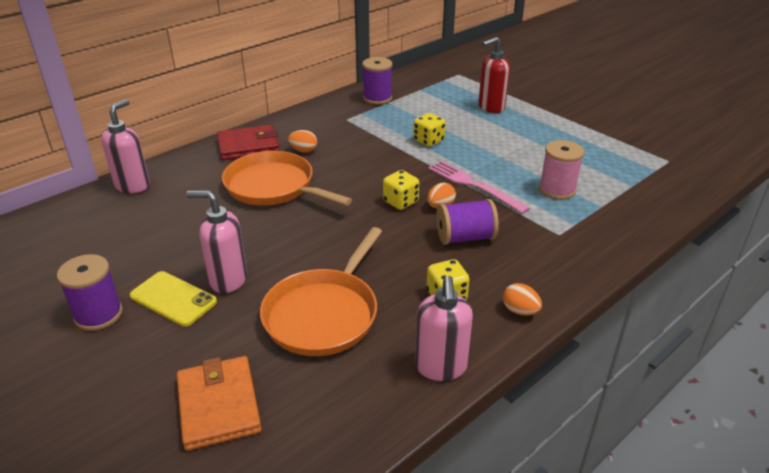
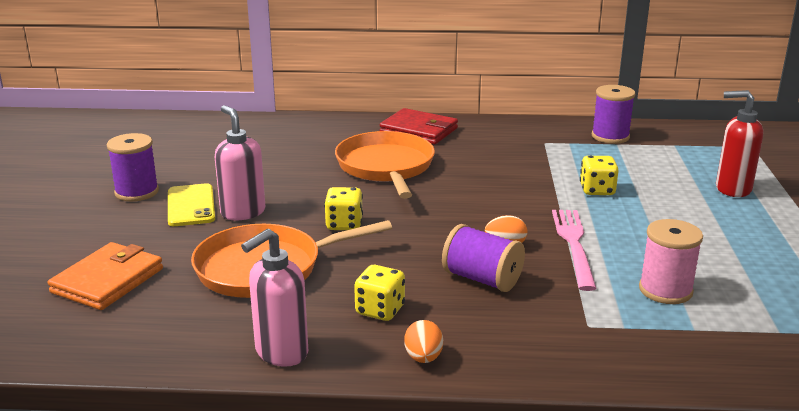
camera: 45 degrees right, 10 degrees down
(133, 186) = (288, 125): pink soap dispenser -> none
(303, 150) = (459, 151): orange egg -> none
(400, 202) = (473, 225): yellow dice -> yellow dice (344, 224)

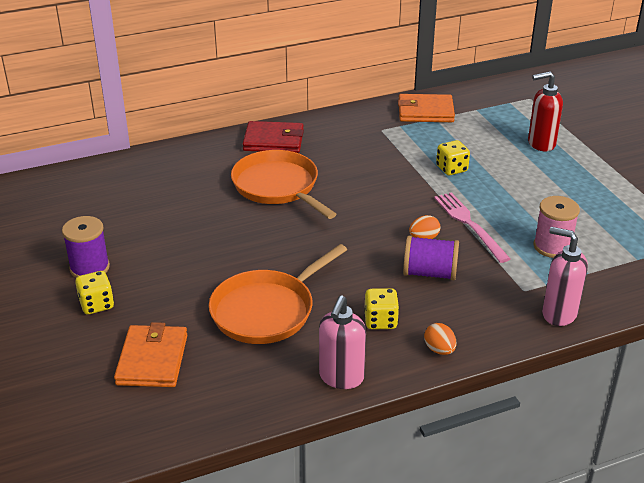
camera: 25 degrees left, 10 degrees up
(191, 206) = (151, 269): yellow phone -> none
(243, 212) = (201, 263): pink soap dispenser -> pink soap dispenser (558, 314)
(344, 224) = (292, 252): yellow dice -> yellow dice (97, 305)
(610, 136) = (425, 112): purple spool -> orange wallet

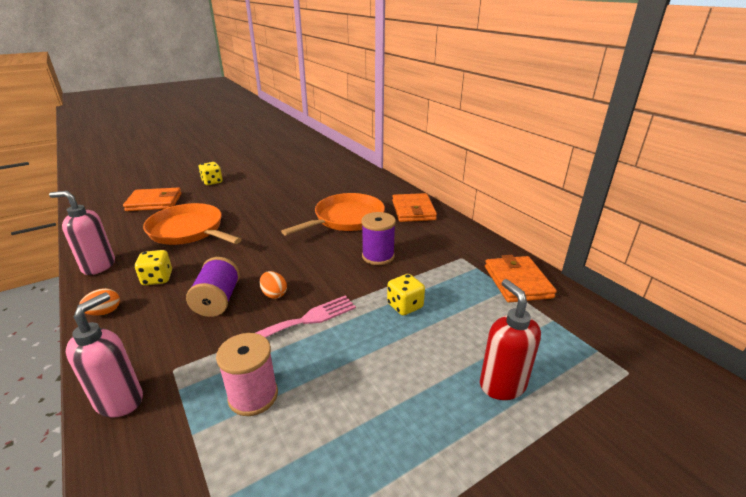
camera: 80 degrees right, 5 degrees down
(89, 268) = (248, 175): purple spool -> purple spool (378, 256)
(273, 140) = (413, 210): red wallet -> orange wallet

